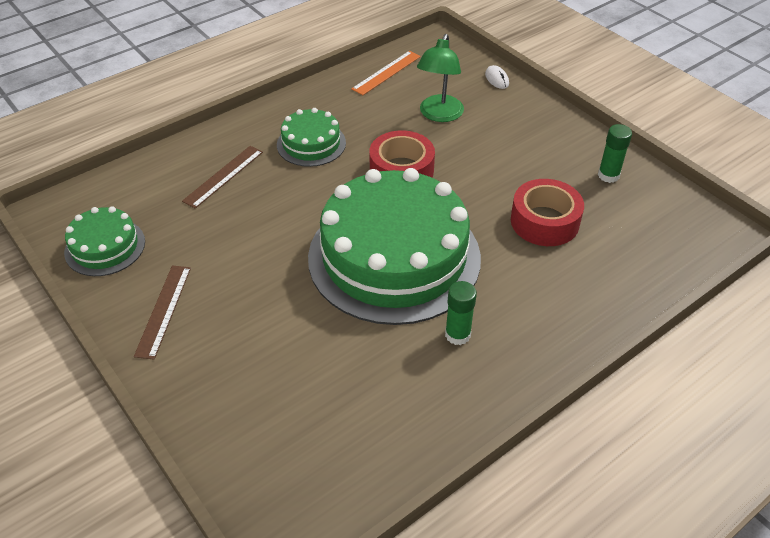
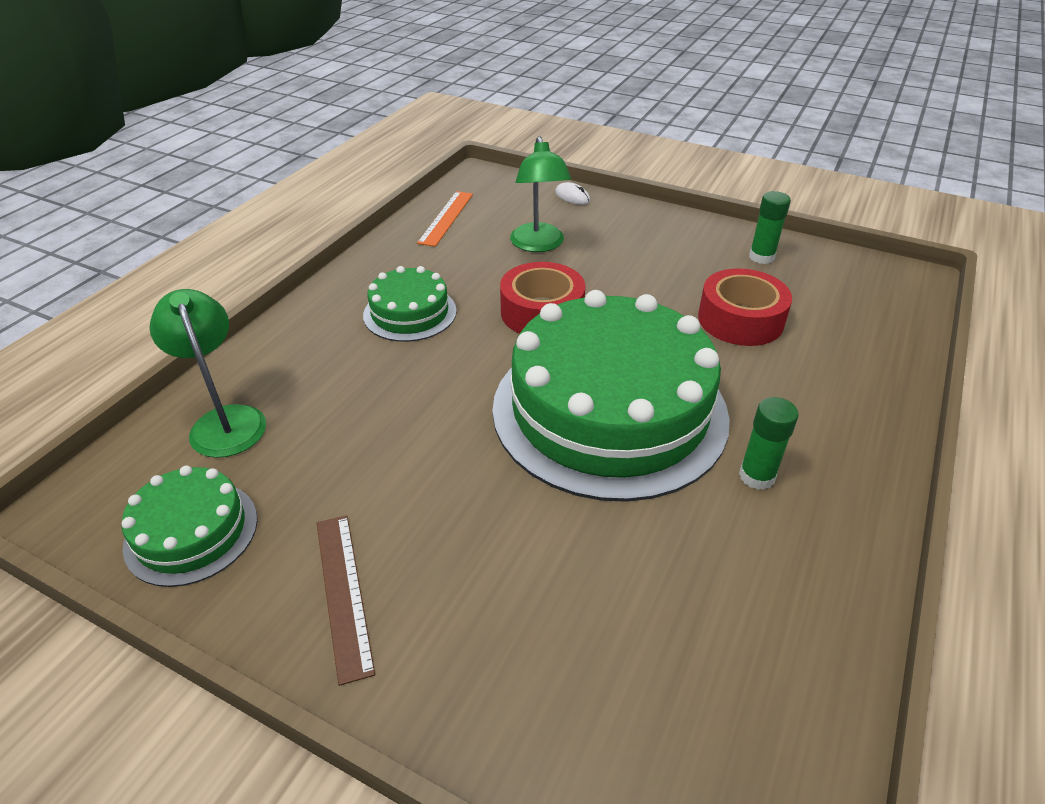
camera: 25 degrees left, 5 degrees down
(157, 184) = (225, 420): none -> green lamp
(224, 176) = (318, 382): brown ruler -> none

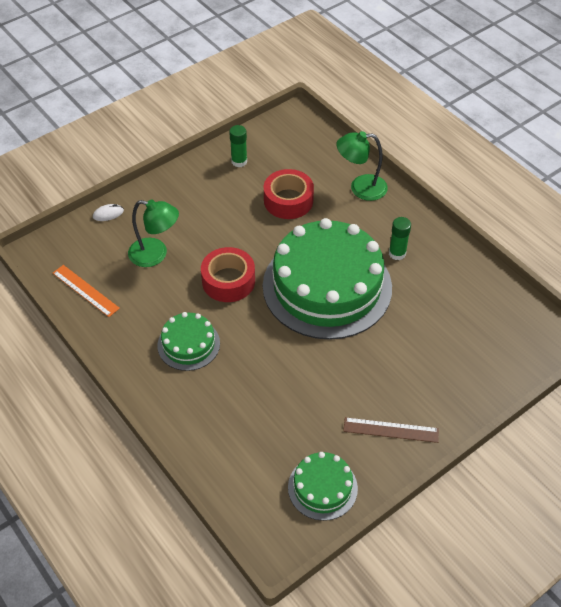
camera: 65 degrees left, 10 degrees up
(225, 420) = (240, 460): green lamp -> green lamp (360, 188)

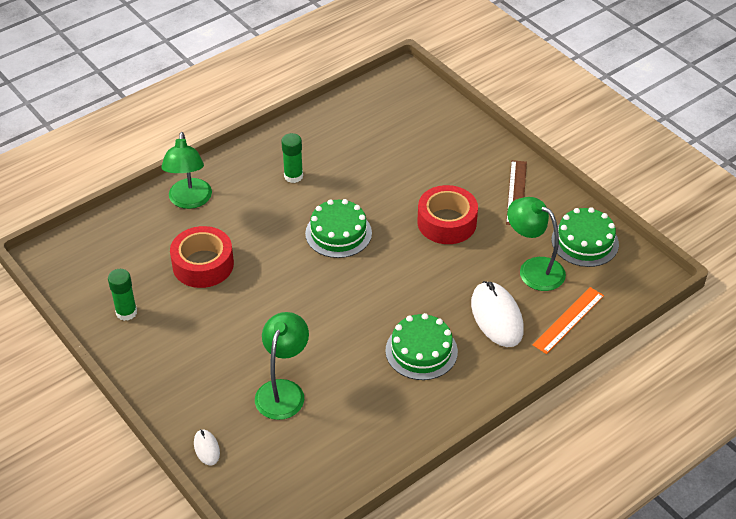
camera: 90 degrees left, 5 degrees down
(85, 290) = (340, 460): orange ruler -> orange ruler (568, 320)
(224, 403) = (496, 317): none -> white mouse
(228, 281) = (328, 318): red tape -> red tape (446, 222)
(284, 437) = (533, 269): none -> green lamp
(327, 286) = (338, 233): green cake -> green cake, size x0.46

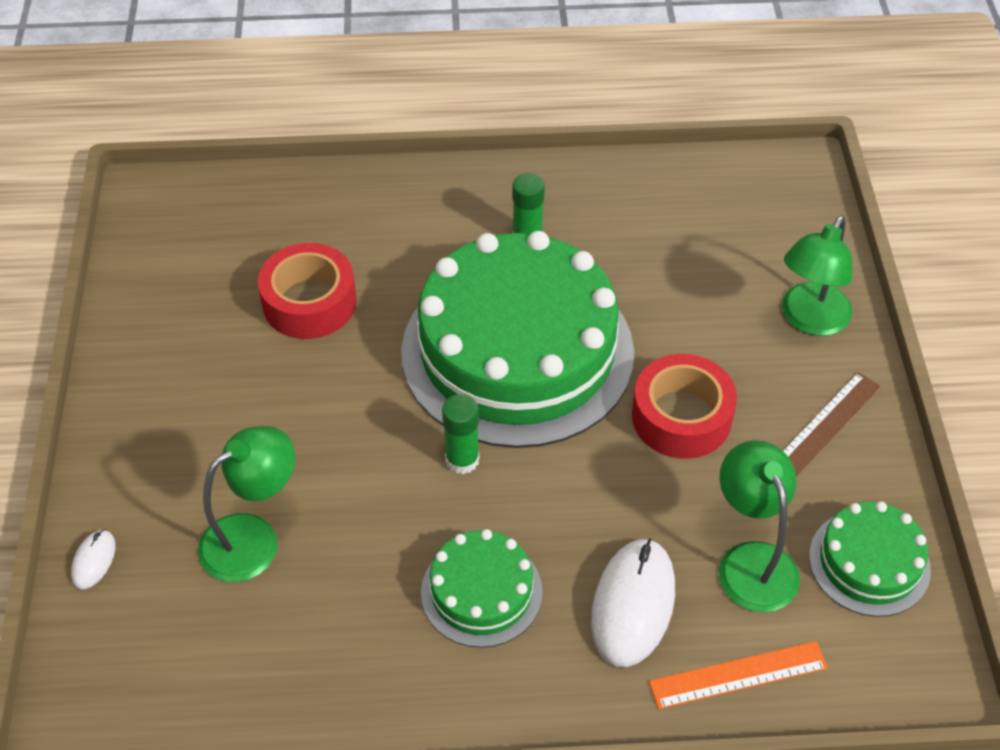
camera: 35 degrees right, 5 degrees up
(126, 312) = (166, 316): green glue stick -> green glue stick (462, 460)
(189, 201) = (368, 207): green lamp -> green lamp (809, 320)
(338, 233) = (517, 352): green cake -> green cake, size x2.17

